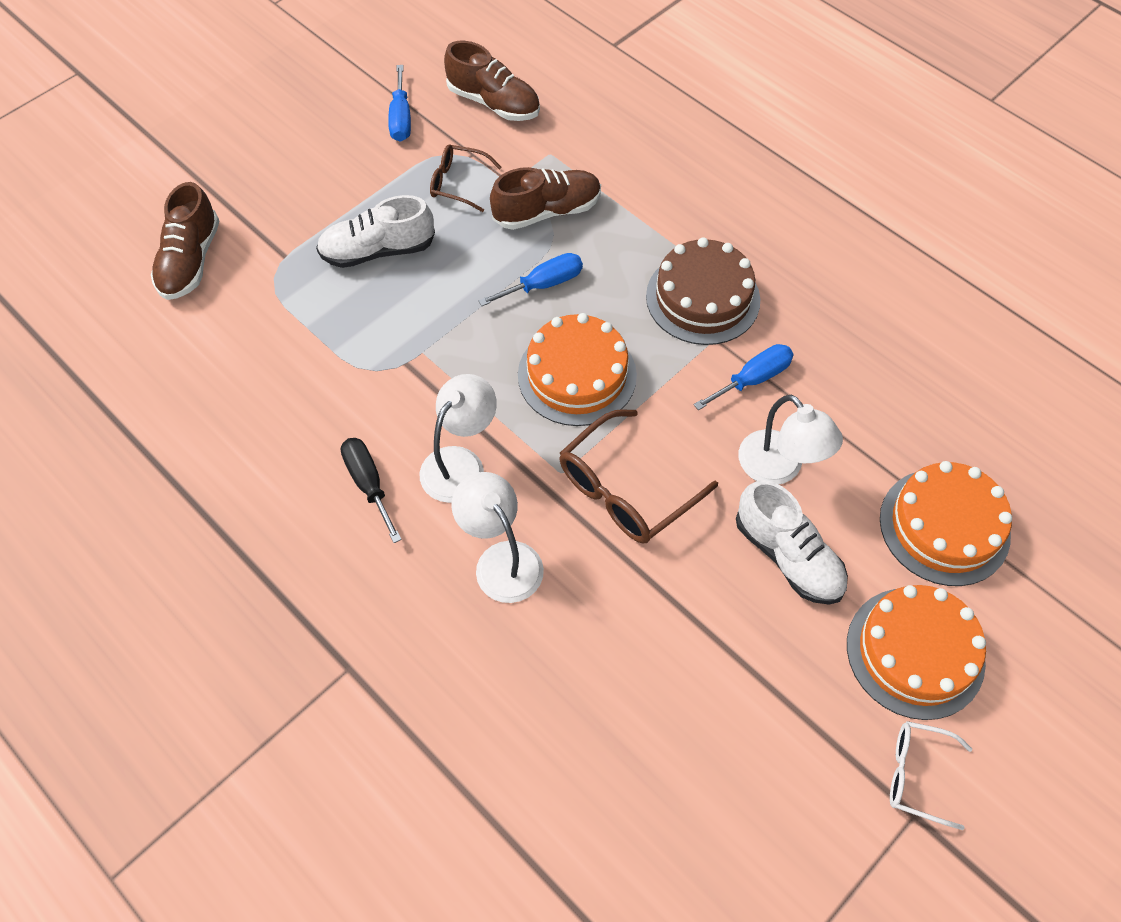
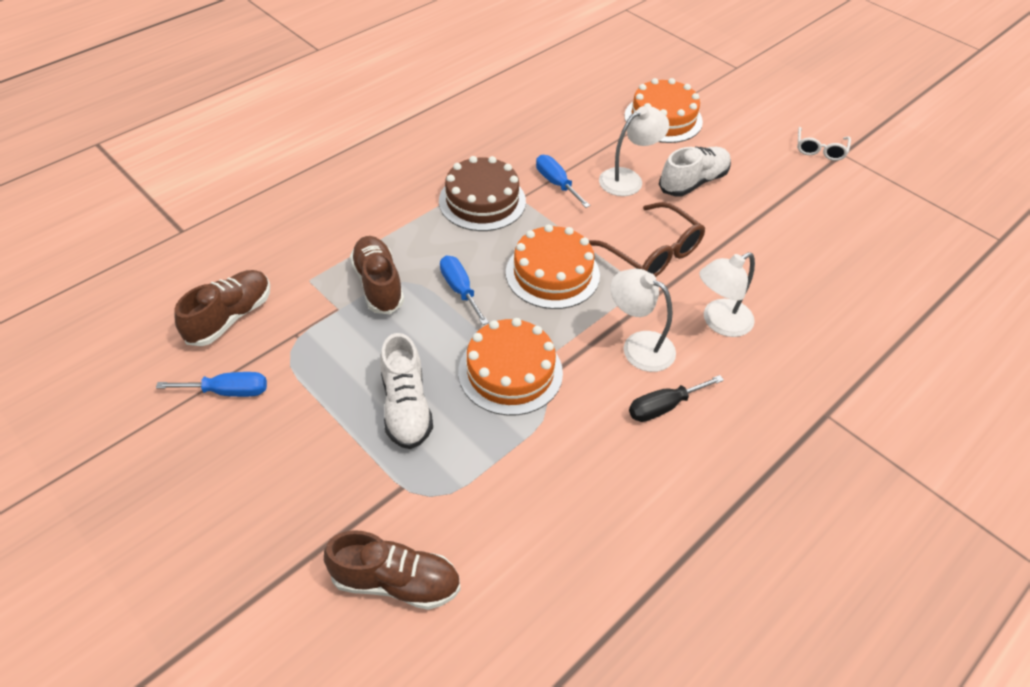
camera: 90 degrees left, 10 degrees down
(458, 183) = (330, 345): brown glasses -> none
(915, 652) = (747, 140): orange cake -> orange cake (510, 372)

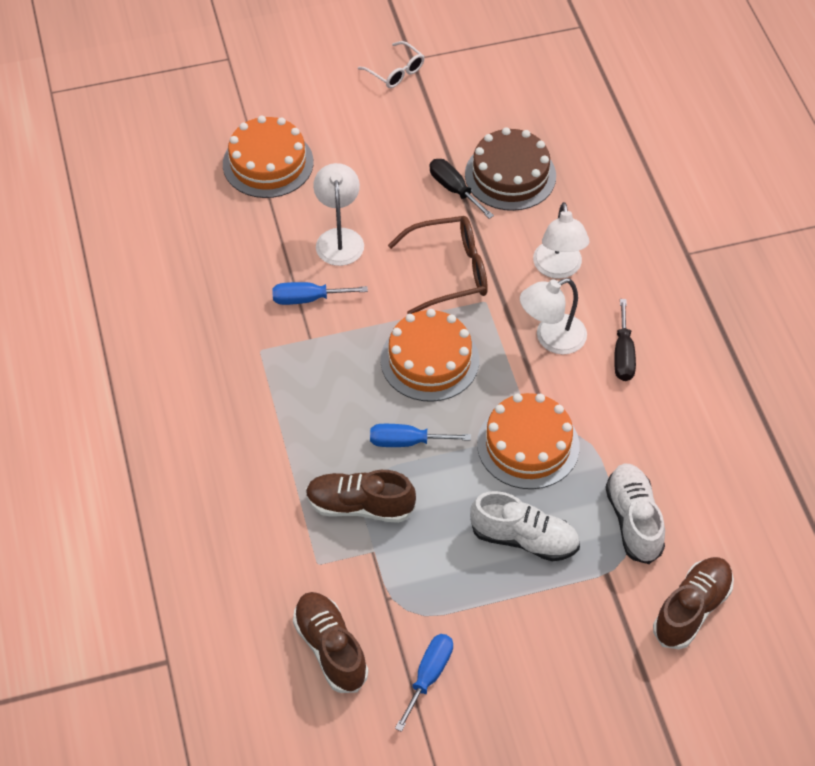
camera: 60 degrees left, 5 degrees up
(482, 201) = (294, 372): brown cake -> brown cake (510, 175)
(693, 182) = (377, 191): white shoe -> white shoe (633, 520)
(738, 225) = (454, 189): none -> black screwdriver

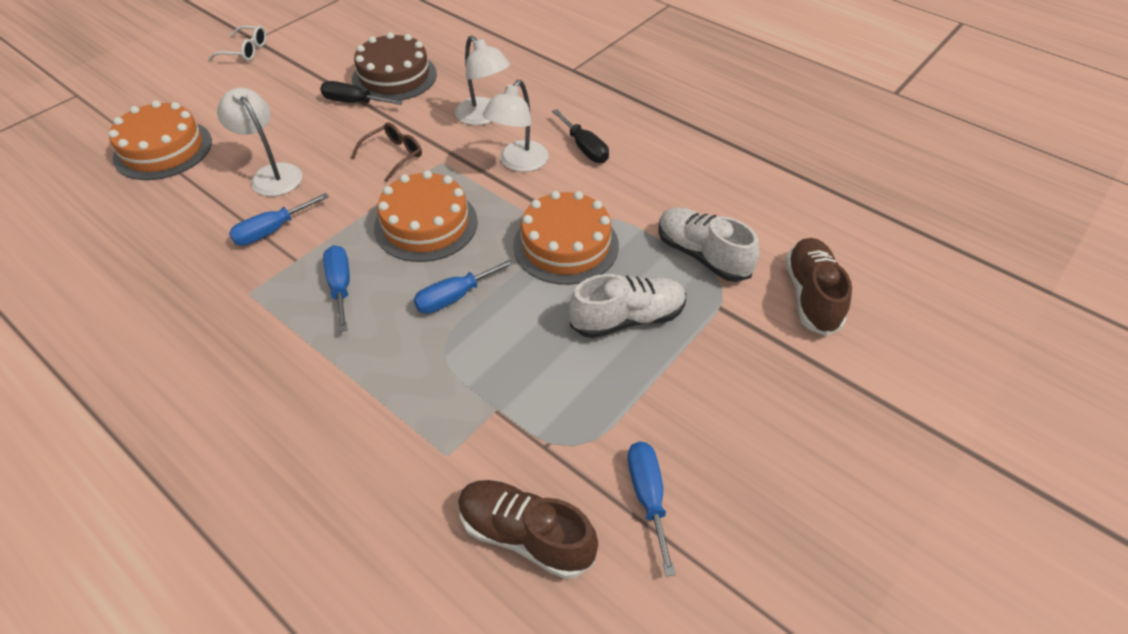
camera: 35 degrees left, 5 degrees down
(328, 382) = (340, 286): none -> blue screwdriver
(360, 506) = (451, 375): brown shoe -> none
(450, 271) = (394, 155): brown glasses -> brown glasses, size x0.61

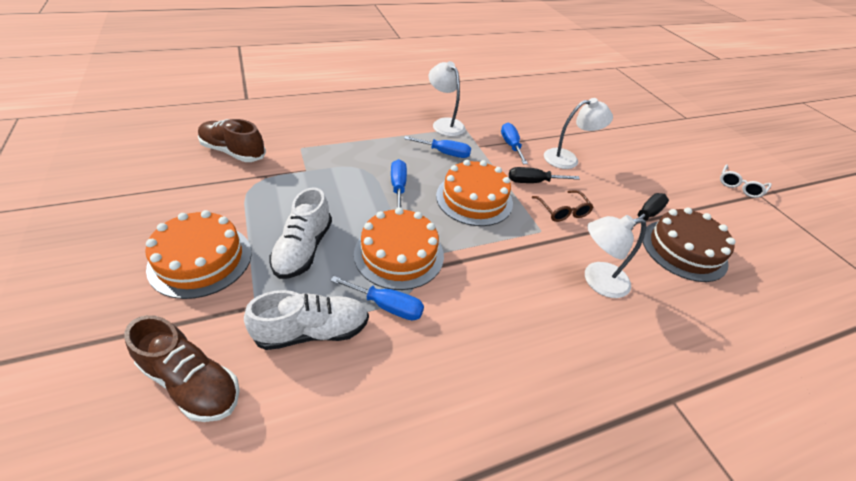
camera: 115 degrees right, 5 degrees down
(163, 149) = (614, 131): orange cake -> orange cake (200, 260)
(518, 163) = (516, 273): white lamp -> white lamp (444, 124)
(525, 535) = (233, 152): brown shoe -> brown shoe turned 120 degrees counterclockwise
(585, 148) = (513, 330): black screwdriver -> black screwdriver (533, 182)
(647, 496) = (193, 194): blue screwdriver -> blue screwdriver (387, 306)

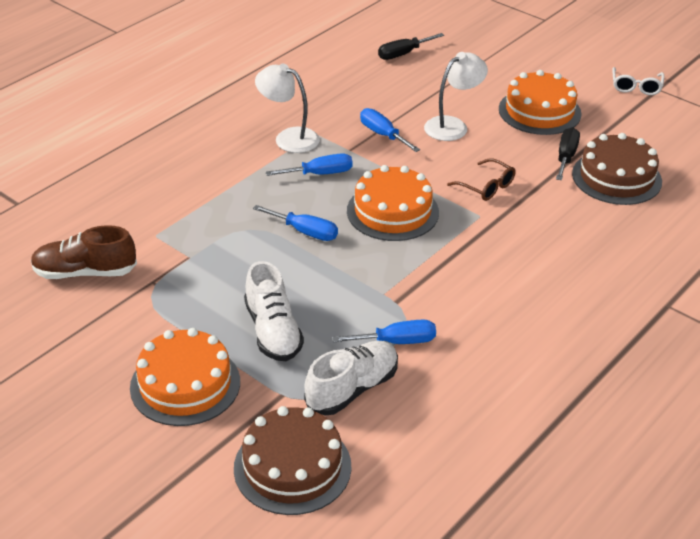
camera: 25 degrees left, 5 degrees down
(192, 382) = (292, 467): brown shoe -> brown cake
(398, 187) = (305, 232): blue screwdriver -> blue screwdriver turned 150 degrees clockwise
(399, 254) = (367, 295): orange cake -> orange cake (539, 111)
(533, 182) = (436, 168): black screwdriver -> black screwdriver (403, 54)
(597, 280) = (558, 239): white lamp -> none

